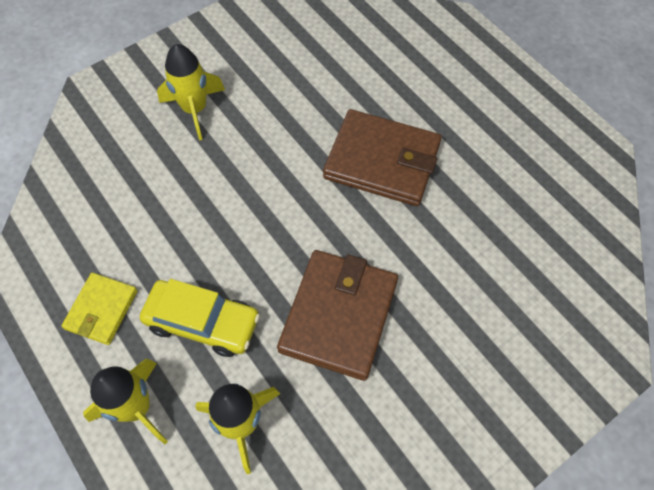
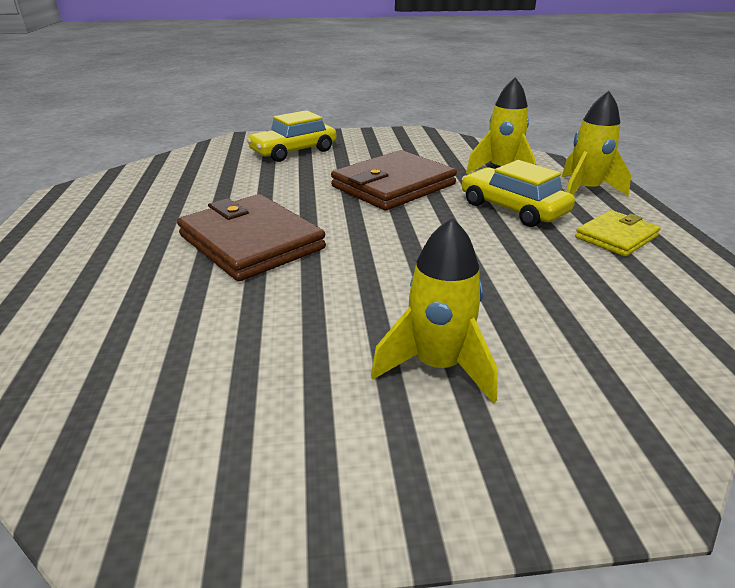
camera: 150 degrees left, 30 degrees down
(511, 352) = (293, 151): none -> yellow car

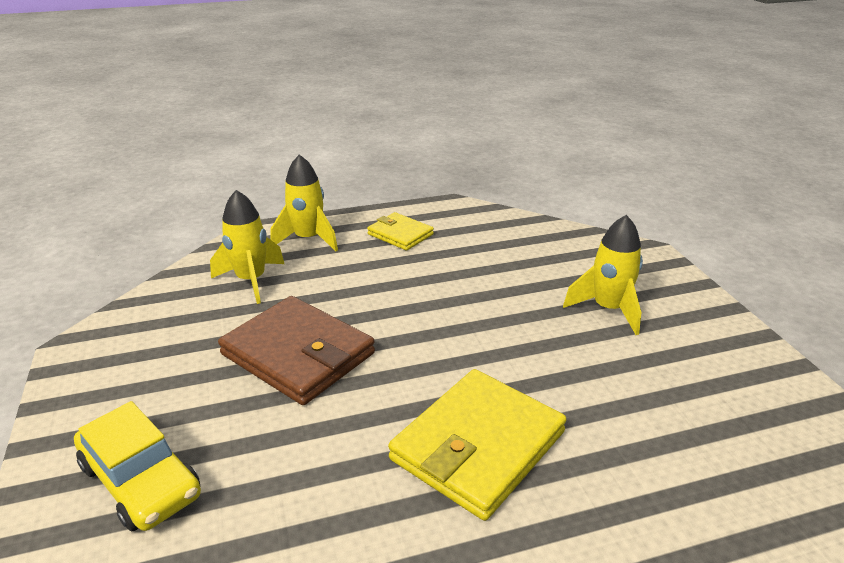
camera: 100 degrees left, 0 degrees up
(251, 242) = (478, 445): brown wallet -> yellow wallet
(513, 208) = (353, 276): yellow car -> none

